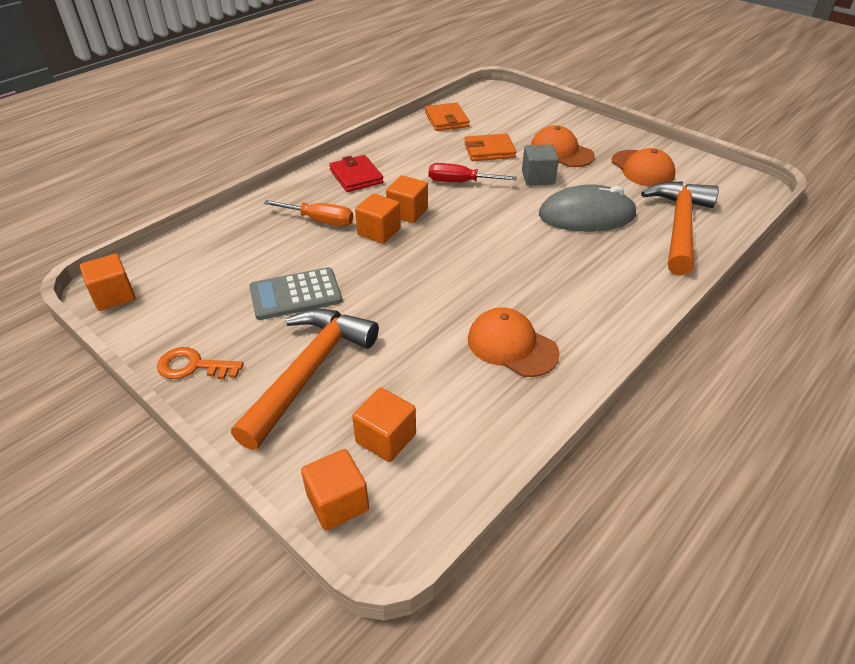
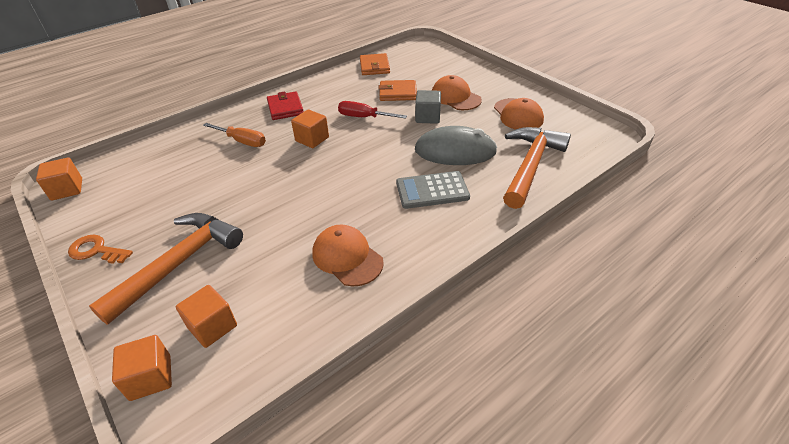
camera: 10 degrees right, 0 degrees up
(295, 294) = (197, 199): grey calculator -> grey calculator (432, 190)
(379, 232) = (283, 153): orange cube -> none

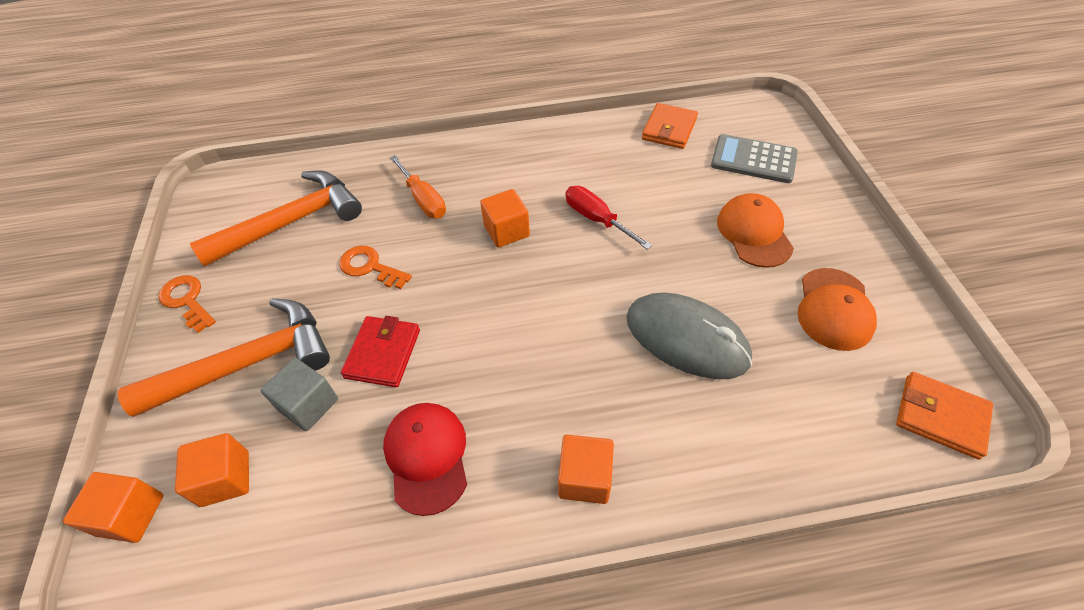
camera: 30 degrees right, 10 degrees up
(67, 189) = (211, 196): orange cube -> orange cube (585, 478)
(231, 185) = (370, 267): none -> orange key
(285, 108) = (506, 162): red wallet -> red wallet (383, 353)
(347, 257) = (427, 457): orange cap -> red cap
(398, 93) = (671, 192): orange wallet -> orange wallet (940, 416)
(427, 117) = (687, 255): grey cube -> grey cube (308, 404)
(432, 190) = (607, 397): grey calculator -> grey calculator (753, 159)
(530, 166) = (787, 422): orange hammer -> orange hammer (292, 222)

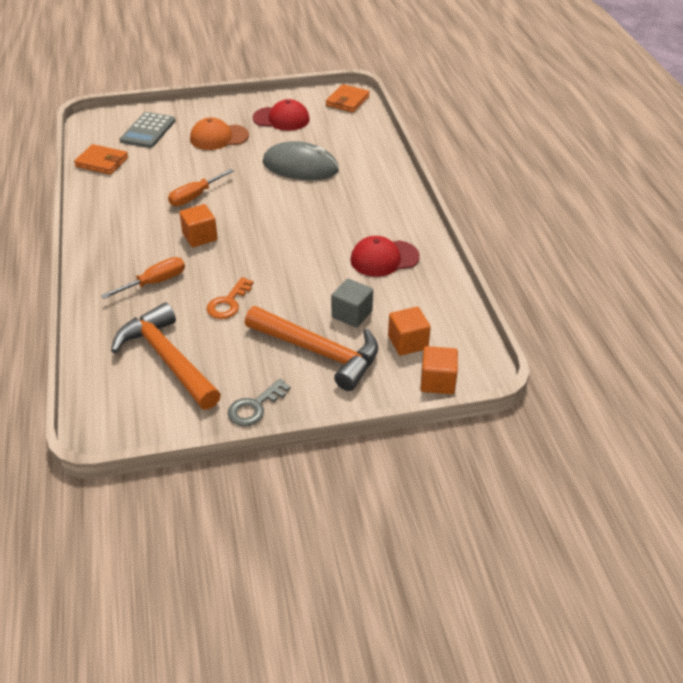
camera: 95 degrees left, 10 degrees down
(187, 300) = (255, 407): orange key -> grey key
(248, 363) = (319, 352): orange hammer -> orange hammer turned 150 degrees clockwise
(383, 353) = (310, 285): red wallet -> none
(585, 478) = (390, 202): orange cube -> none
(597, 219) = (195, 196): red screwdriver -> orange screwdriver
(686, 338) = (300, 166): grey mouse -> grey mouse turned 75 degrees clockwise
(834, 309) = (281, 119): orange cap -> red cap

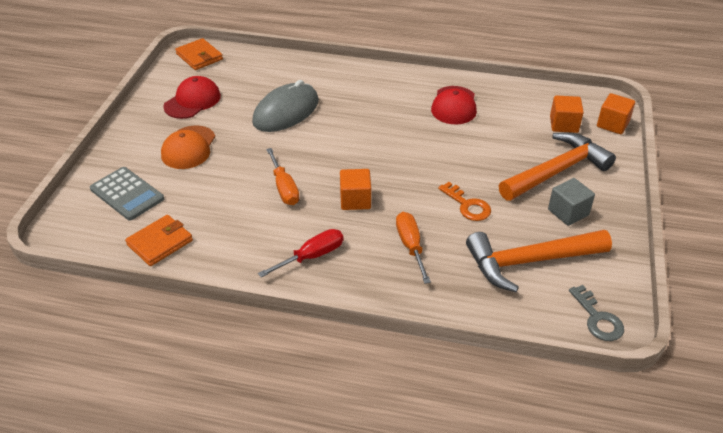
camera: 65 degrees left, 0 degrees up
(118, 234) = (312, 256): none -> red screwdriver
(255, 407) = (610, 222): grey key -> grey key (597, 318)
(352, 314) = (517, 142): grey cube -> grey cube (568, 212)

